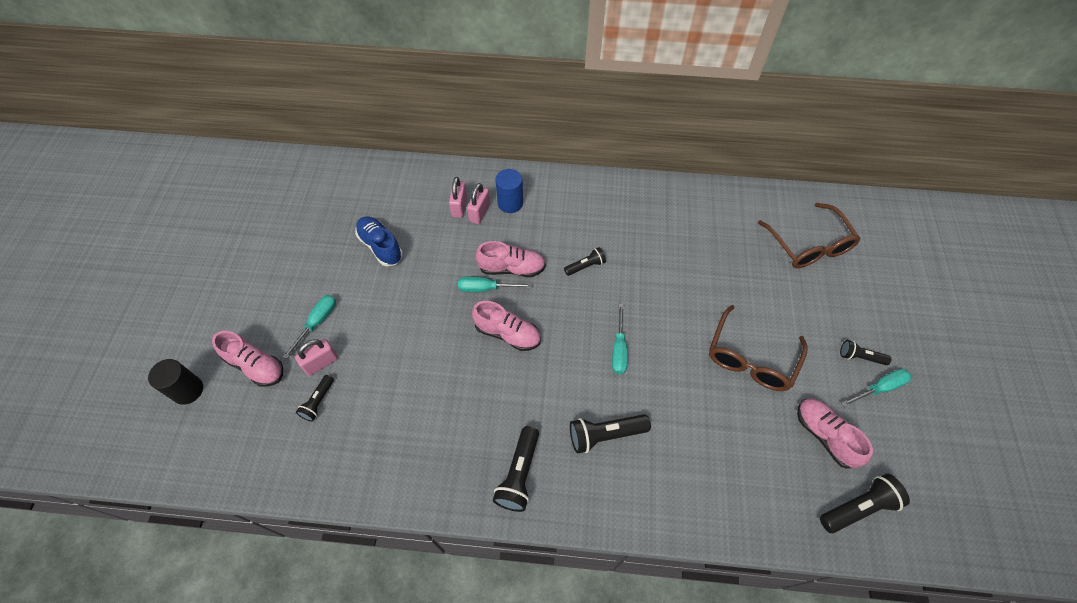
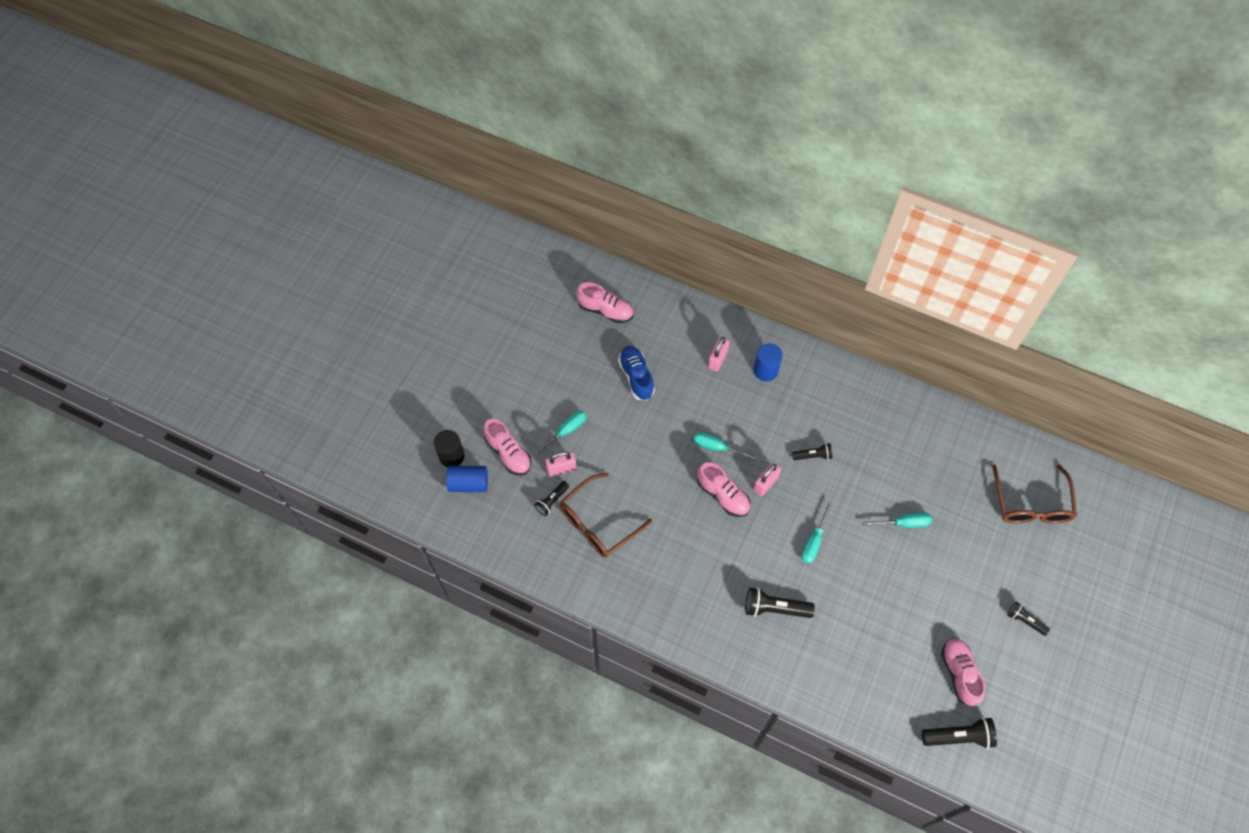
camera: 20 degrees right, 5 degrees up
(214, 414) = (468, 483): none -> blue cylinder
(479, 213) = (734, 371): pink padlock -> pink padlock (765, 483)
(511, 268) = (746, 436): pink shoe -> pink shoe (605, 310)
(519, 474) = (695, 614): black flashlight -> none
(751, 358) = (926, 588): brown glasses -> brown glasses (598, 522)
(879, 388) = (1028, 652): turquoise screwdriver -> turquoise screwdriver (904, 523)

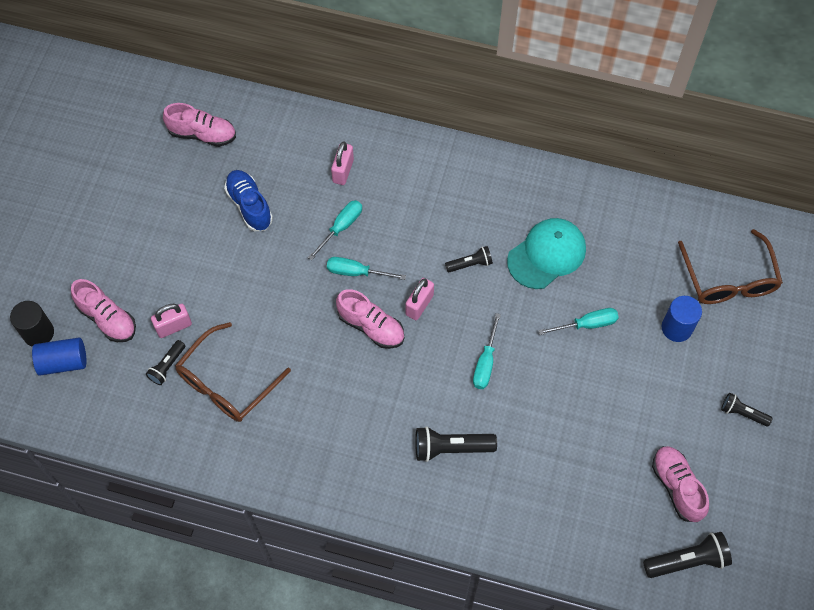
camera: 10 degrees left, 0 degrees up
(566, 431) = (174, 282): turquoise screwdriver -> turquoise screwdriver (341, 227)
(765, 370) = (401, 175): blue cylinder -> blue cylinder (676, 328)
(879, 458) = (547, 254): none -> turquoise cap

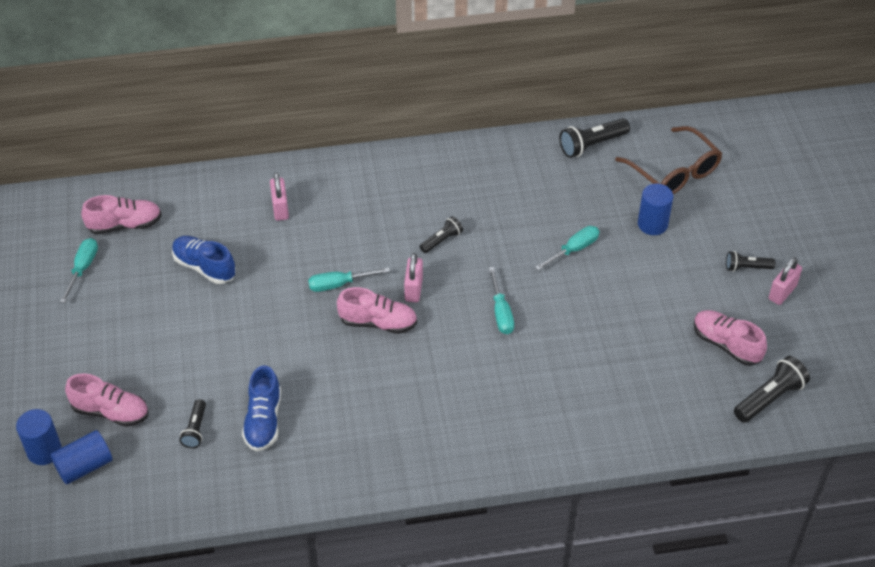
camera: 25 degrees left, 15 degrees down
(38, 333) = (44, 451): black cylinder -> blue cylinder
(174, 326) = (183, 393): pink padlock -> pink padlock (782, 292)
(227, 383) = (263, 421): brown glasses -> blue shoe
(341, 227) = (304, 254): turquoise screwdriver -> turquoise screwdriver (83, 268)
(451, 448) = (509, 392): black flashlight -> black flashlight (592, 145)
(547, 254) = (506, 209): turquoise cap -> none

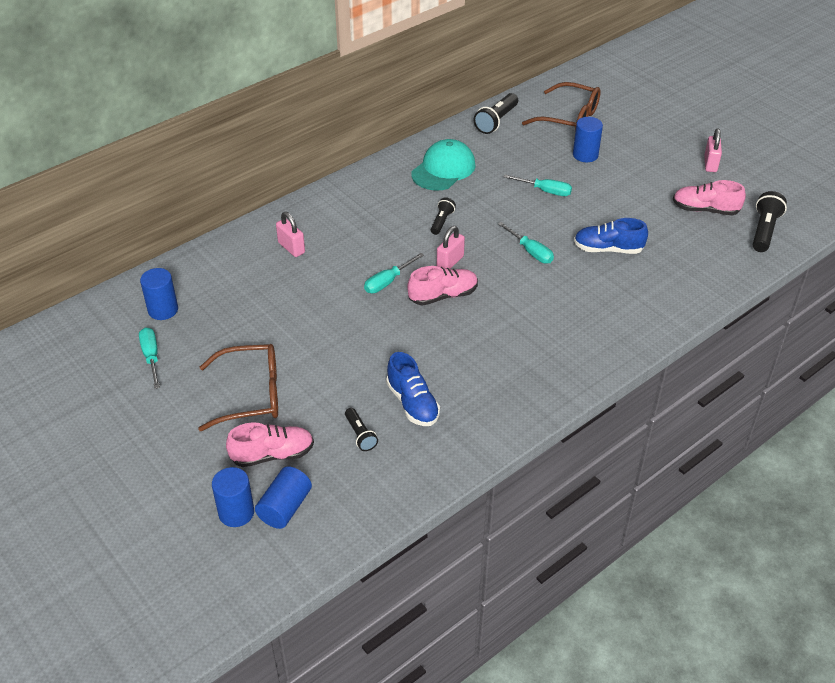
camera: 30 degrees left, 5 degrees down
(125, 225) = (163, 310): pink shoe -> blue cylinder
(136, 345) = (251, 394): none -> brown glasses
(204, 267) = (262, 313): blue shoe -> blue shoe (608, 249)
(413, 289) = (450, 262): pink padlock -> pink padlock turned 60 degrees clockwise
(491, 181) = (443, 169): none -> turquoise cap
(574, 249) = (545, 191): turquoise screwdriver -> turquoise screwdriver turned 90 degrees clockwise
(746, 268) = (673, 158): black flashlight -> none

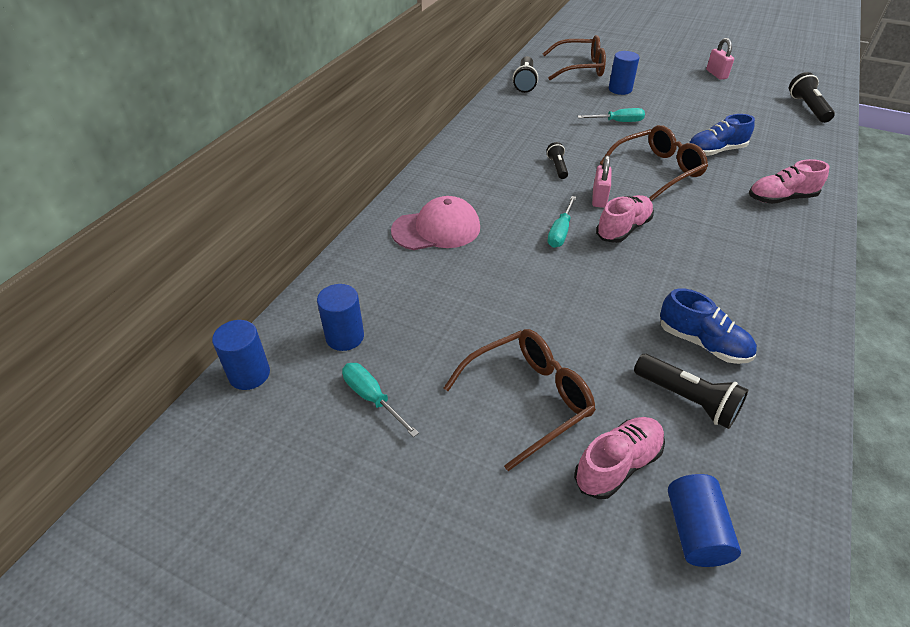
camera: 25 degrees left, 0 degrees up
(236, 513) = (646, 567): blue cylinder -> blue cylinder (249, 374)
(291, 248) = (436, 229): pink padlock -> pink cap
(360, 435) = (687, 399): black flashlight -> black flashlight, size x1.62
(443, 169) = (517, 126): turquoise cap -> none
(530, 251) = (657, 170): turquoise screwdriver -> brown glasses
(705, 210) = (750, 104): pink shoe -> pink shoe (781, 198)

